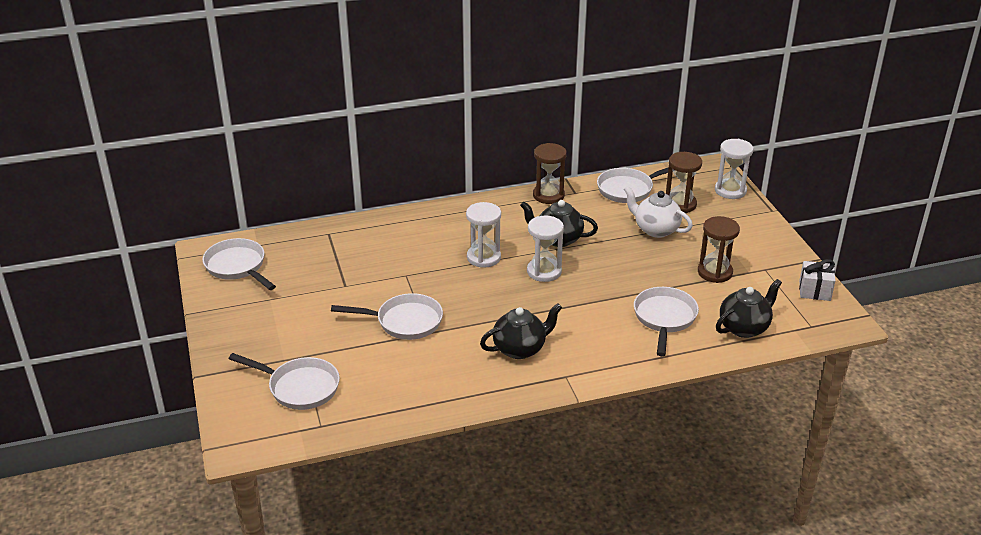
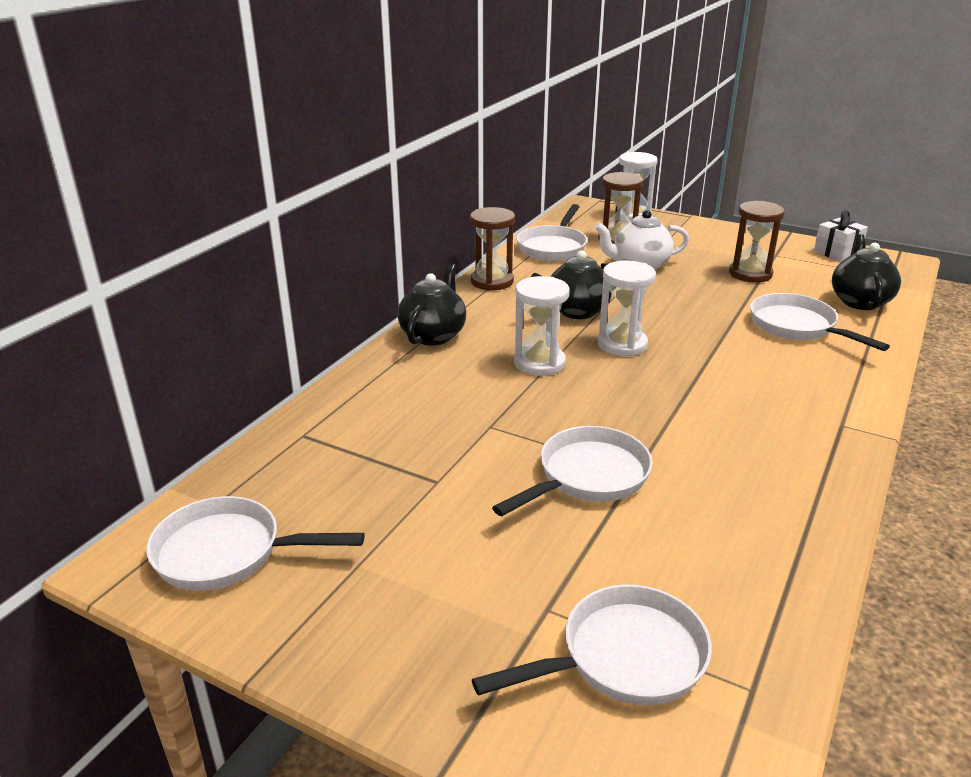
camera: 45 degrees left, 5 degrees down
(520, 349) = (752, 426): black teapot -> black teapot (433, 335)

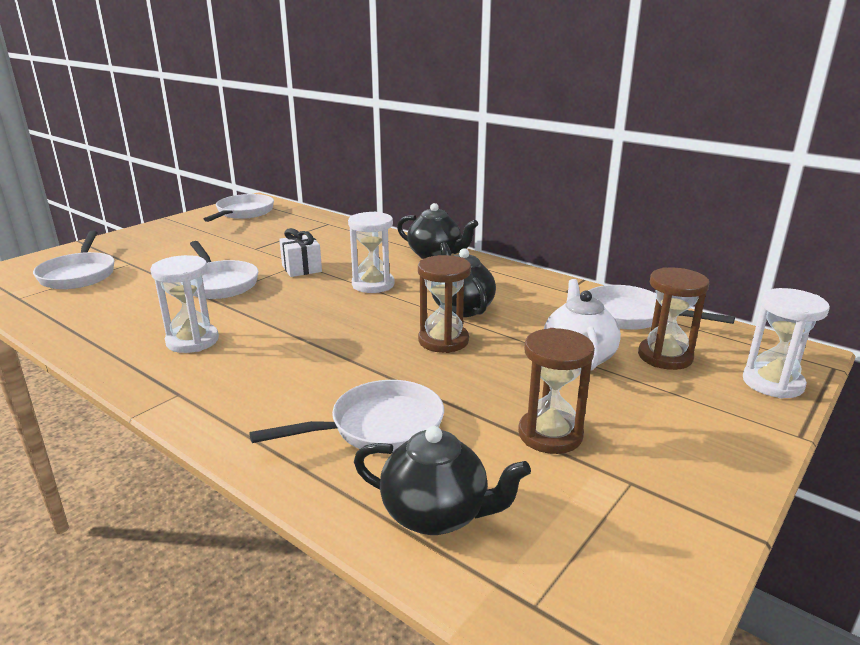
camera: 100 degrees right, 5 degrees down
(492, 281) = (535, 281): brown hourglass -> brown hourglass (443, 341)
(622, 344) = (387, 319): white hourglass -> white hourglass (192, 341)
(837, 252) = (656, 569): white gift -> white gift (302, 268)

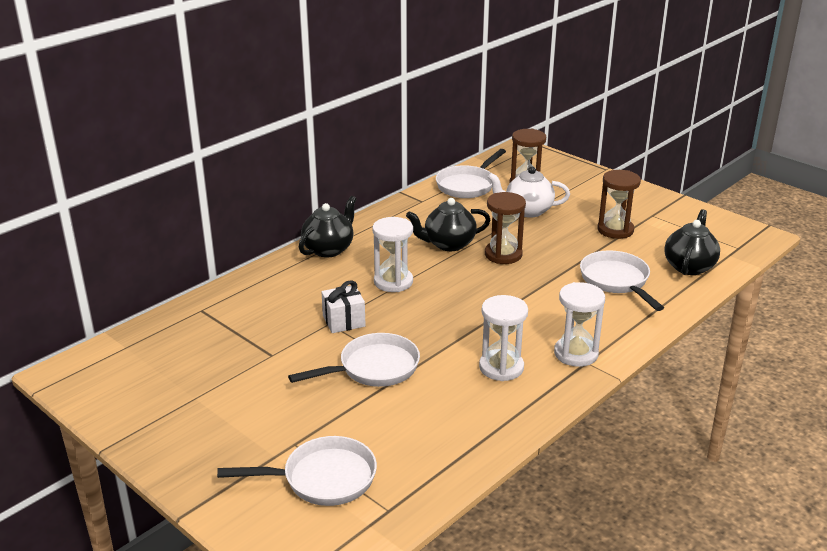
camera: 85 degrees left, 5 degrees up
(243, 213) = (121, 377): white pan -> none
(772, 383) = (555, 163): white hourglass -> white hourglass (576, 354)

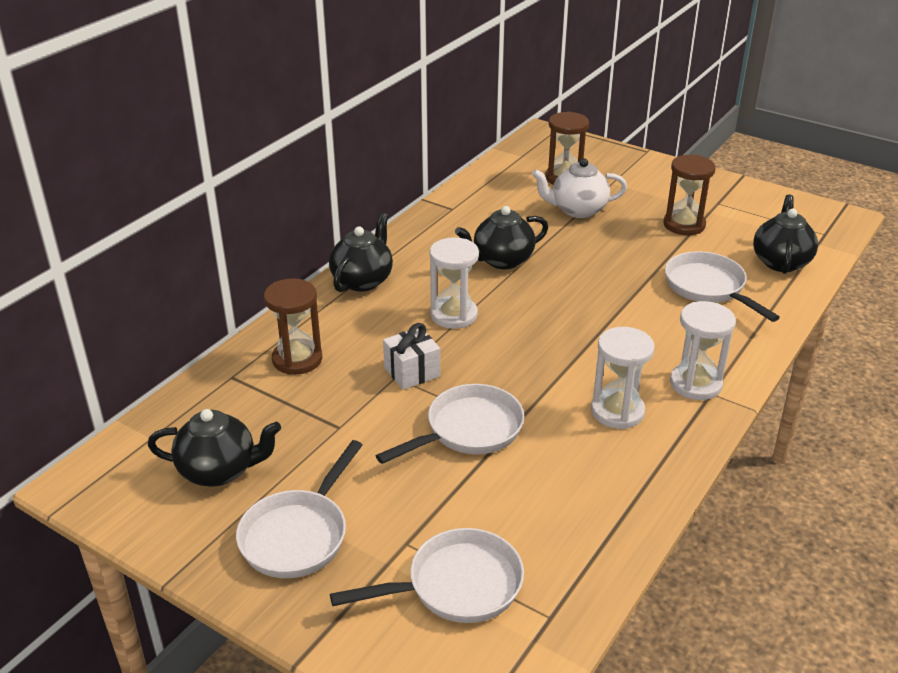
camera: 10 degrees left, 5 degrees up
(169, 376) = (219, 470): none -> black teapot
(467, 185) = (498, 184): white pan -> white pan (298, 535)
(503, 254) = (569, 267): brown hourglass -> brown hourglass (297, 359)

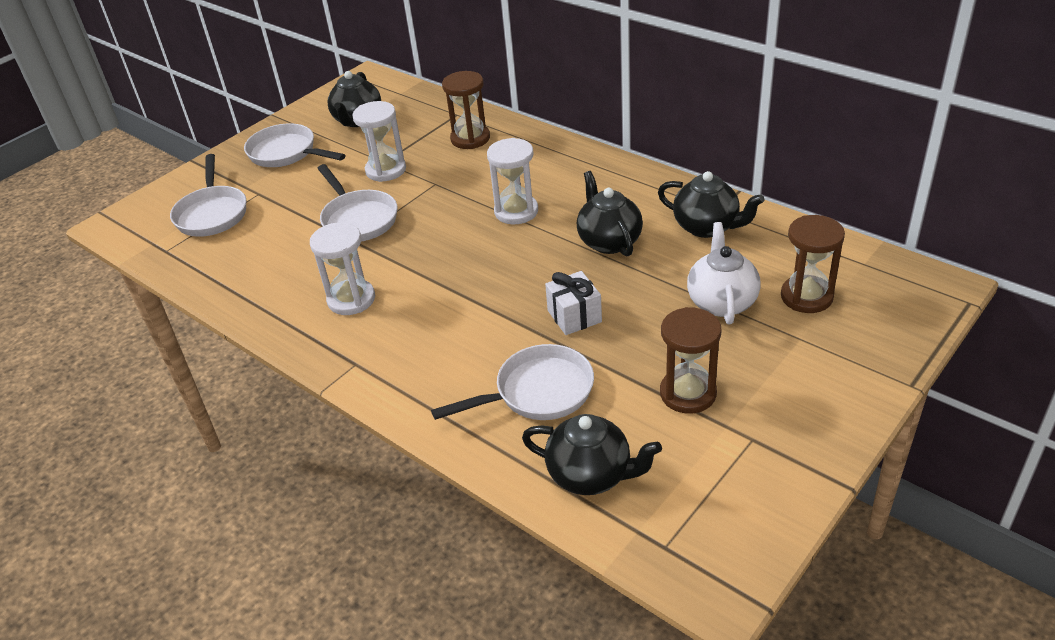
camera: 100 degrees right, 5 degrees up
(363, 280) = (580, 162): black teapot -> black teapot (707, 227)
(412, 372) = (439, 191): white gift -> white gift (574, 316)
(695, 384) = (372, 355): white hourglass -> white hourglass (386, 170)

